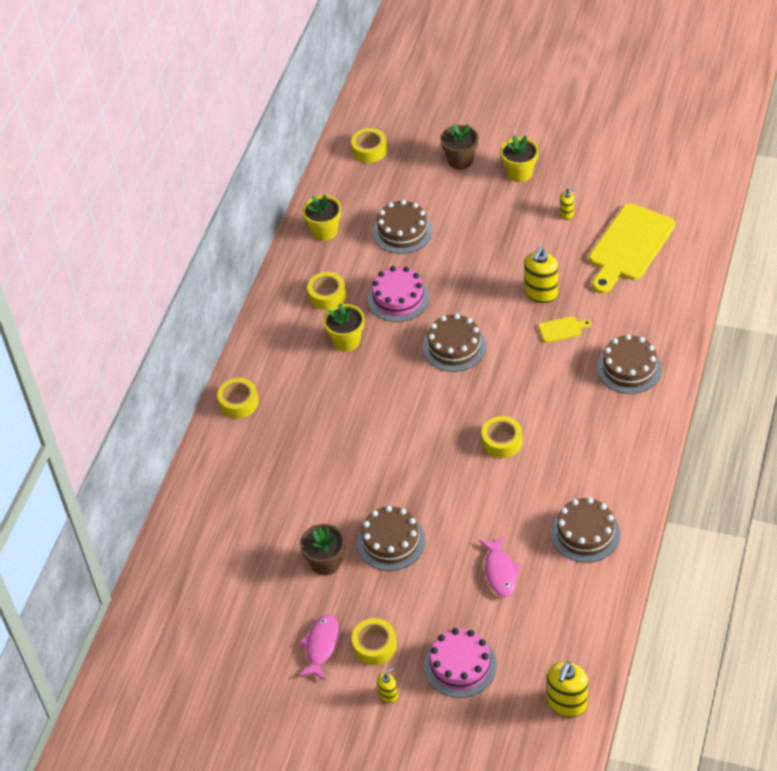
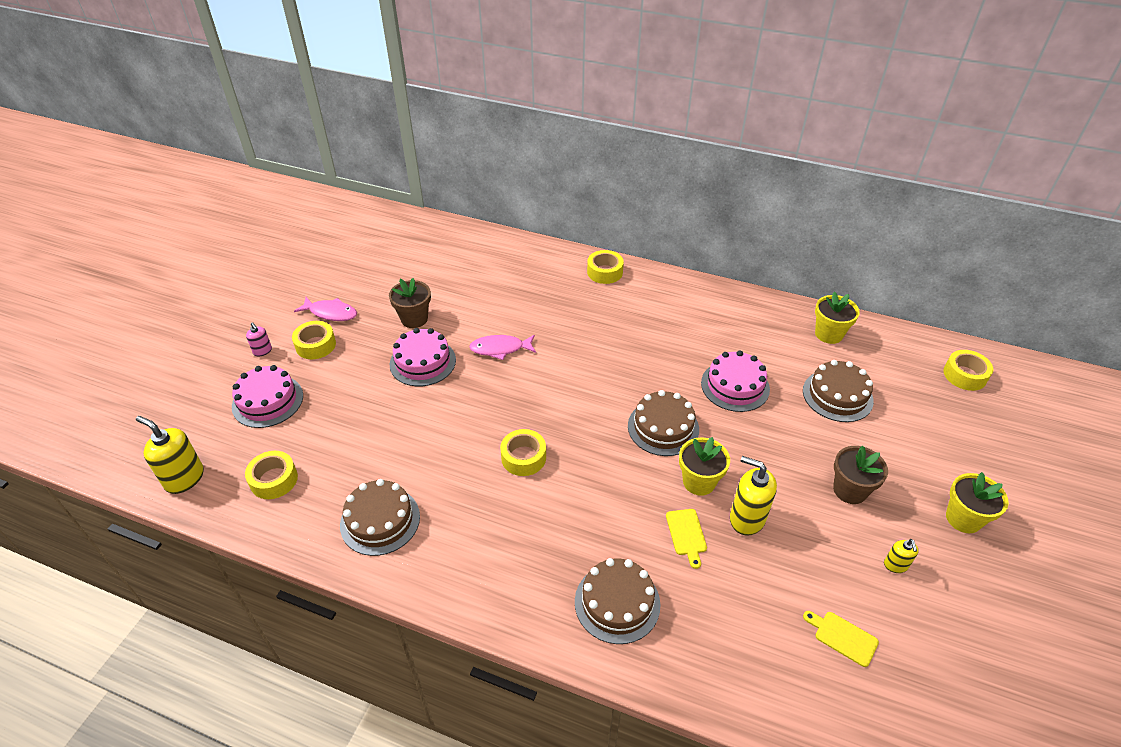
camera: 90 degrees right, 5 degrees down
(327, 295) = (737, 332): yellow tape -> yellow tape (274, 480)
(346, 341) = (675, 343): yellow flower pot -> yellow flower pot (699, 482)
(388, 695) = (262, 351): yellow soap dispenser -> pink soap dispenser
(391, 541) = (422, 362): brown cake -> pink cake
(460, 160) = (970, 457): brown flower pot -> brown flower pot (850, 490)
(500, 571) = (358, 440): pink fish -> pink fish (500, 349)
(629, 246) = (843, 637): yellow cutting board -> yellow cutting board, size x0.42

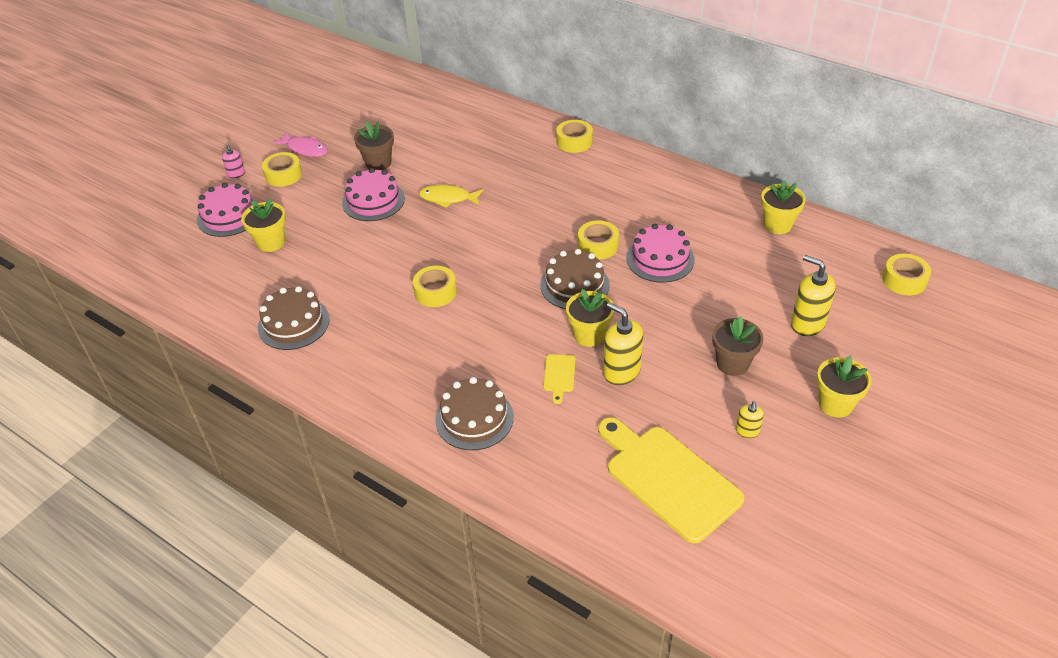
camera: 15 degrees right, 0 degrees up
(184, 478) = (143, 267): yellow soap dispenser -> yellow soap dispenser (807, 323)
(274, 480) = (215, 279): yellow tape -> yellow tape (598, 245)
(325, 426) = (271, 242): none -> yellow flower pot
(500, 349) = (448, 198): pink fish -> yellow fish
(837, 395) = (760, 281): brown cake -> none
(843, 637) = (668, 479): yellow cutting board -> yellow cutting board, size x2.39

